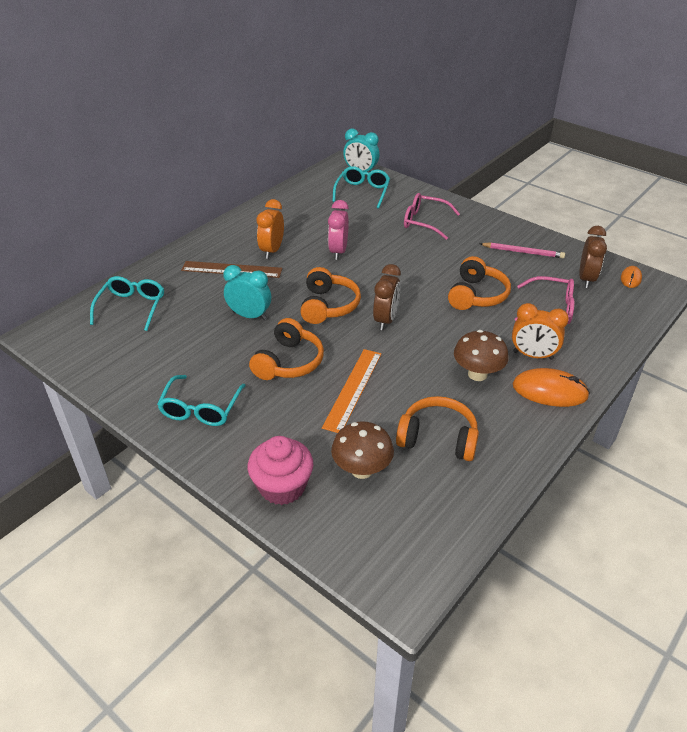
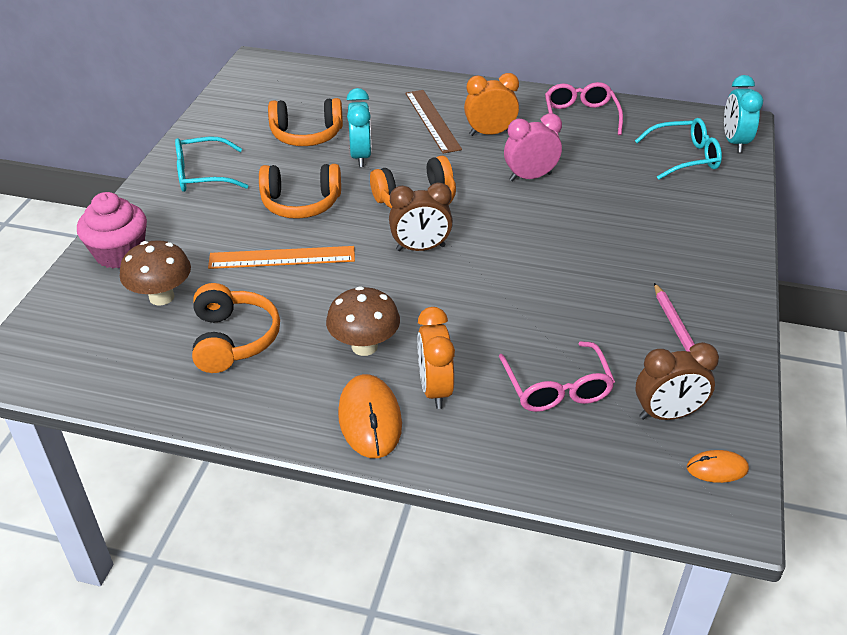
camera: 65 degrees right, 0 degrees up
(131, 308) = (325, 89): turquoise glasses -> none
(425, 222) = (666, 226): pink glasses -> pink glasses (580, 117)
(476, 295) = (531, 310): orange headphones -> orange headphones (306, 135)

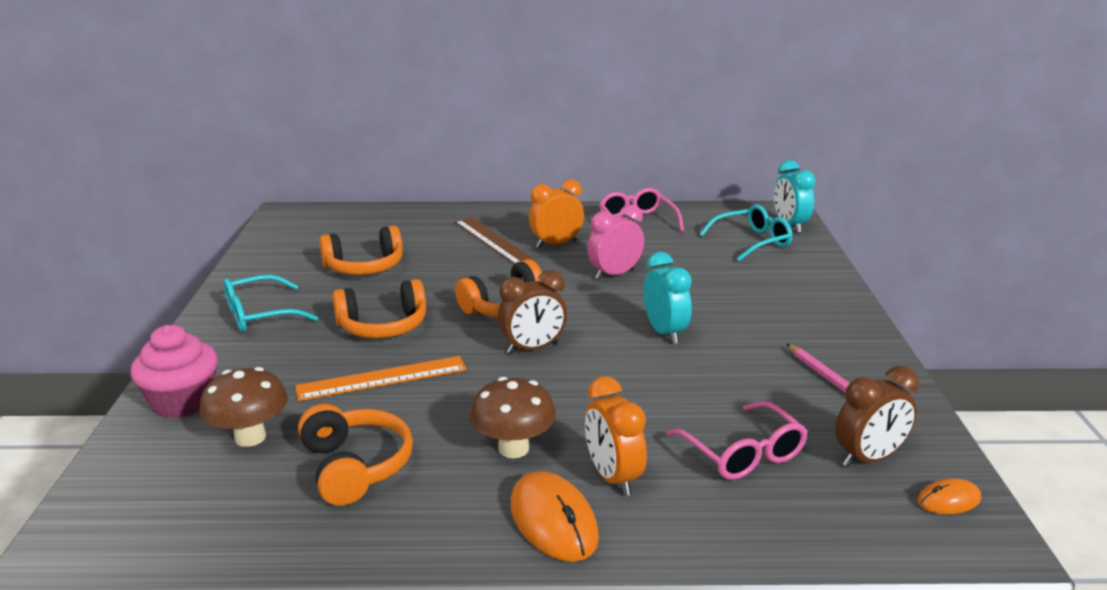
camera: 15 degrees left, 15 degrees down
(360, 156) = (431, 278): turquoise clock -> turquoise clock (664, 333)

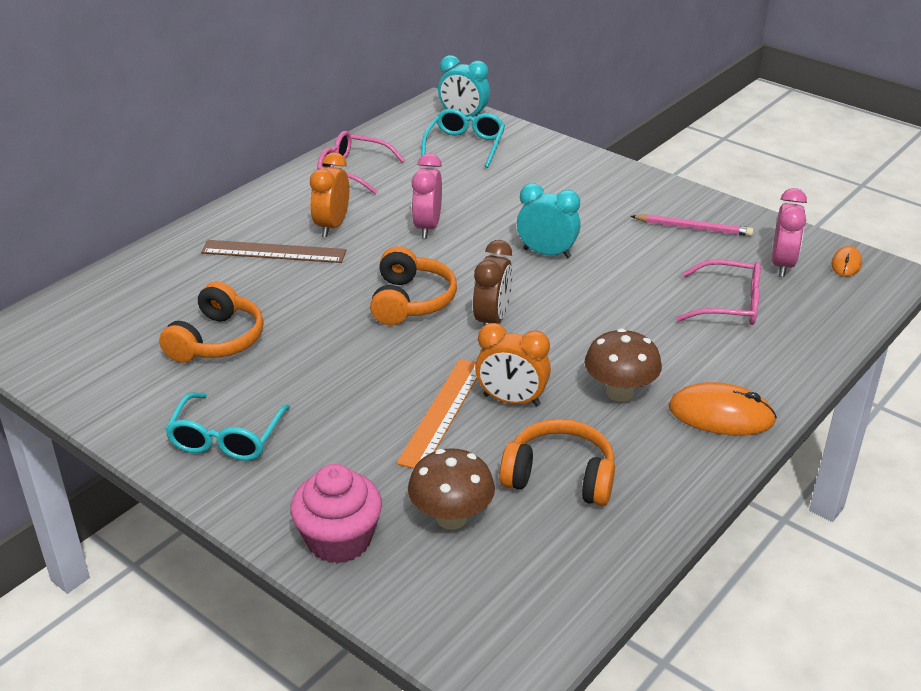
camera: 50 degrees left, 10 degrees up
(383, 326) = (352, 376): orange headphones -> none
(613, 477) = (700, 367): orange clock -> orange clock (511, 400)
(868, 458) = (782, 265): brown clock -> pink clock

